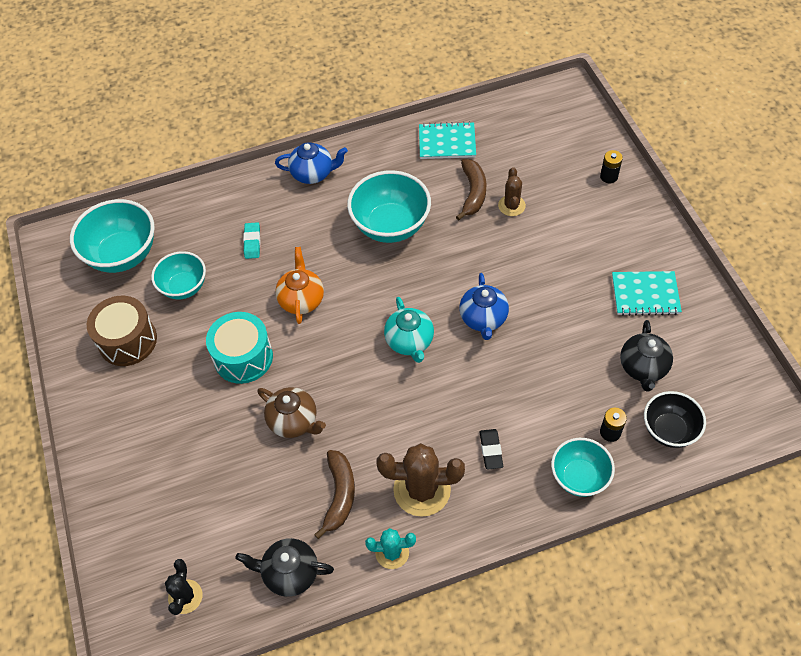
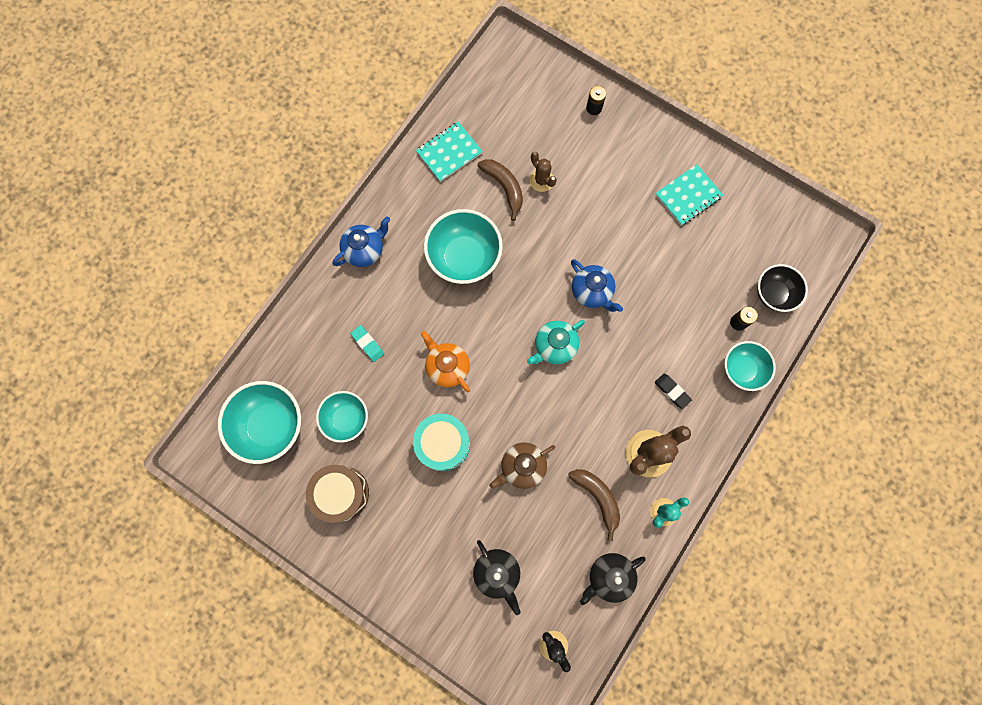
camera: 40 degrees left, 20 degrees up
(294, 421) = (522, 467): brown teapot -> brown teapot turned 150 degrees clockwise
(410, 342) = (554, 346): turquoise teapot -> turquoise teapot turned 105 degrees clockwise
(643, 368) = (726, 257): black teapot -> black teapot (497, 573)

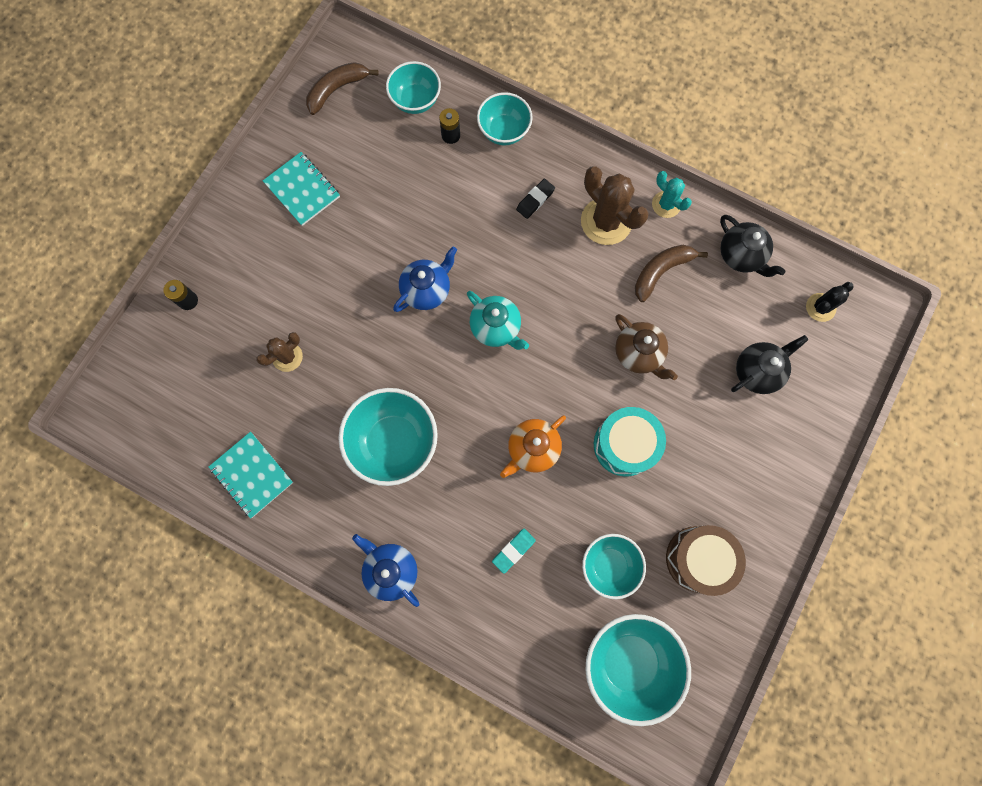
camera: 95 degrees left, 0 degrees up
(504, 187) = (298, 401): brown banana -> brown banana (337, 89)
(773, 294) = (415, 101): black bowl -> turquoise bowl

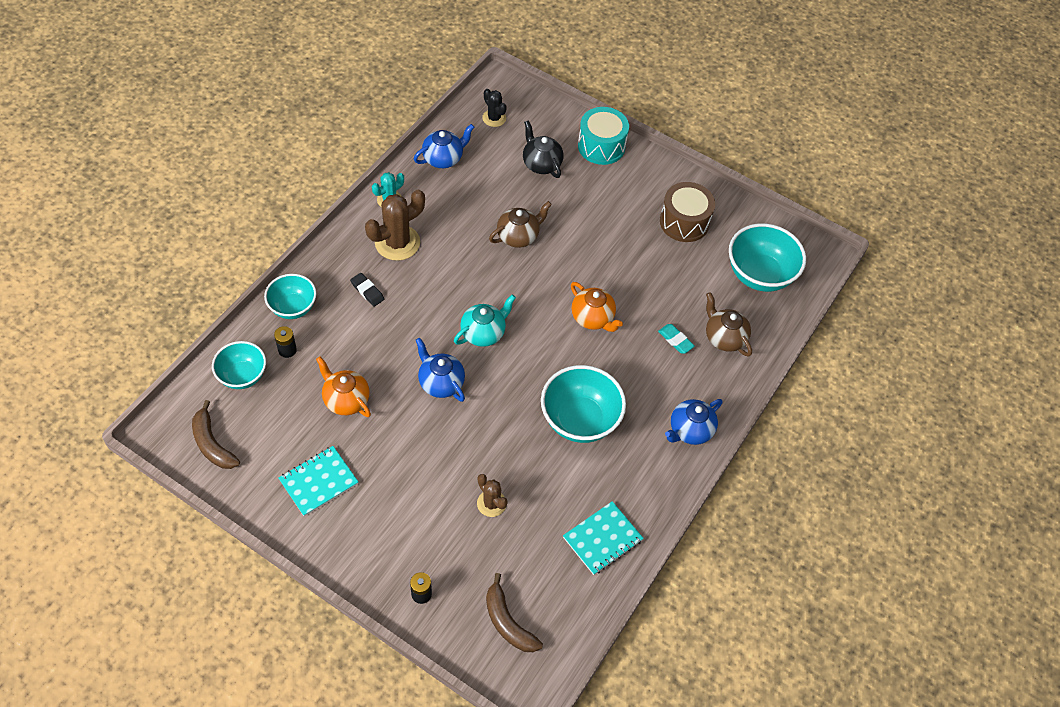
camera: 90 degrees left, 20 degrees down
(397, 200) = (346, 400): none -> orange teapot
(525, 612) = (724, 337): none -> brown teapot
(609, 565) = (688, 278): turquoise bowl -> none
(624, 445) = (593, 255): turquoise drum -> turquoise drum (601, 146)
(661, 271) = (449, 211): brown banana -> brown banana (508, 622)
(741, 256) = (443, 158): black teapot -> blue teapot

